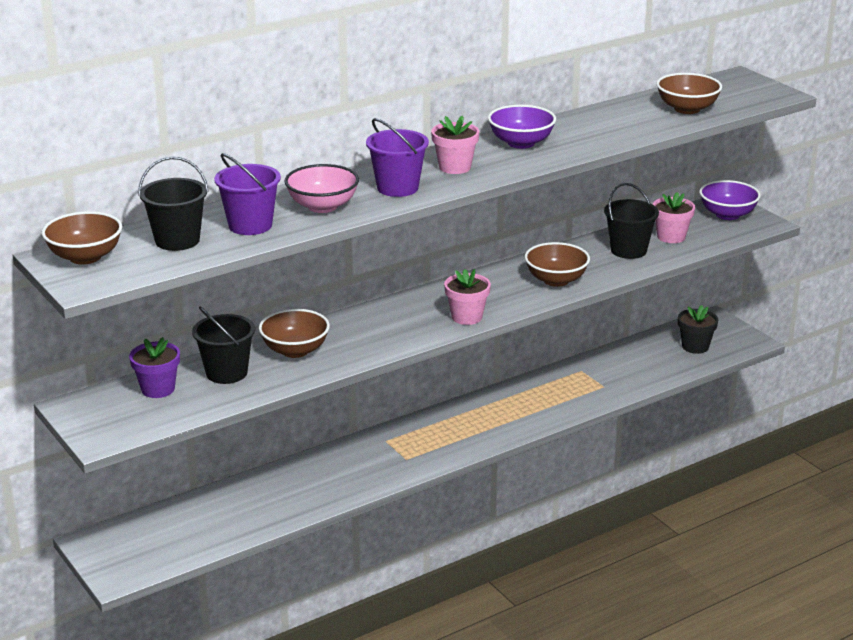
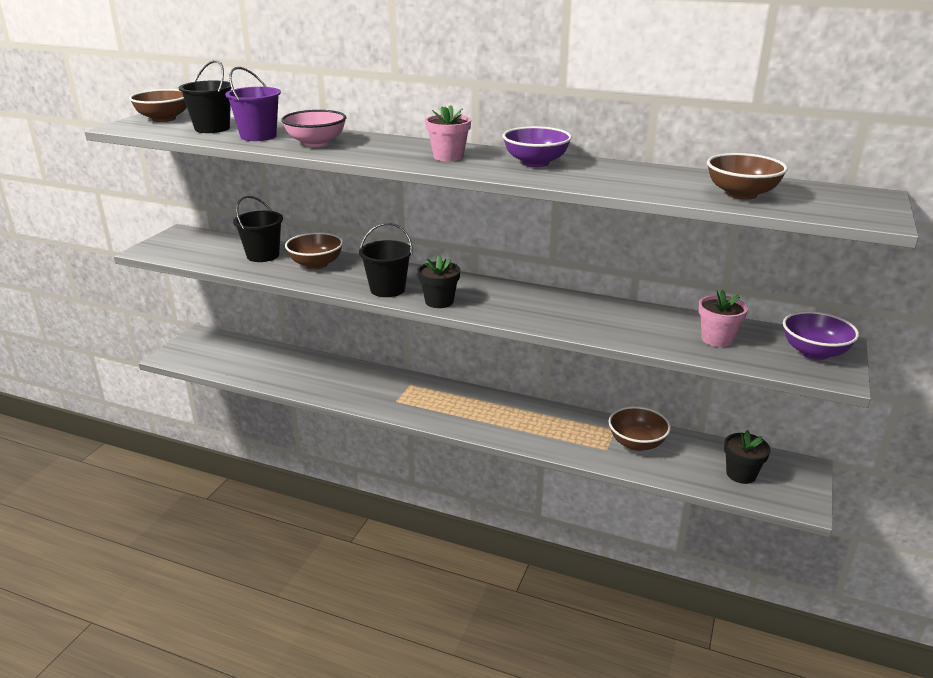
camera: 55 degrees right, 0 degrees up
(158, 389) = (222, 245): purple flower pot -> none
(397, 188) = (381, 152): purple bucket -> none
(467, 317) = (439, 301): pink flower pot -> black flower pot
(556, 280) = (551, 315): brown bowl -> brown bowl (636, 443)
(628, 250) = (656, 328): black bucket -> black bucket (387, 289)

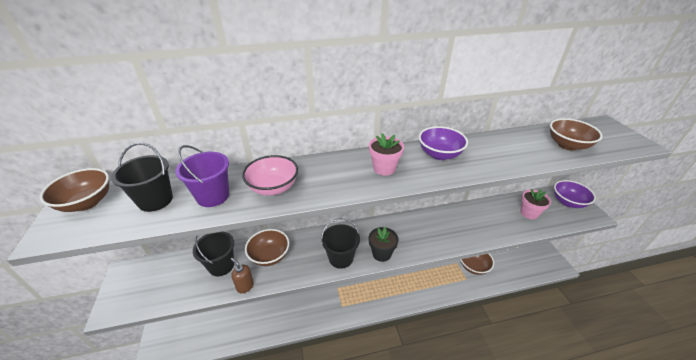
camera: 35 degrees left, 10 degrees up
(266, 275) = (245, 286): none -> brown soap dispenser
(741, 474) = (525, 261): black flower pot -> none

